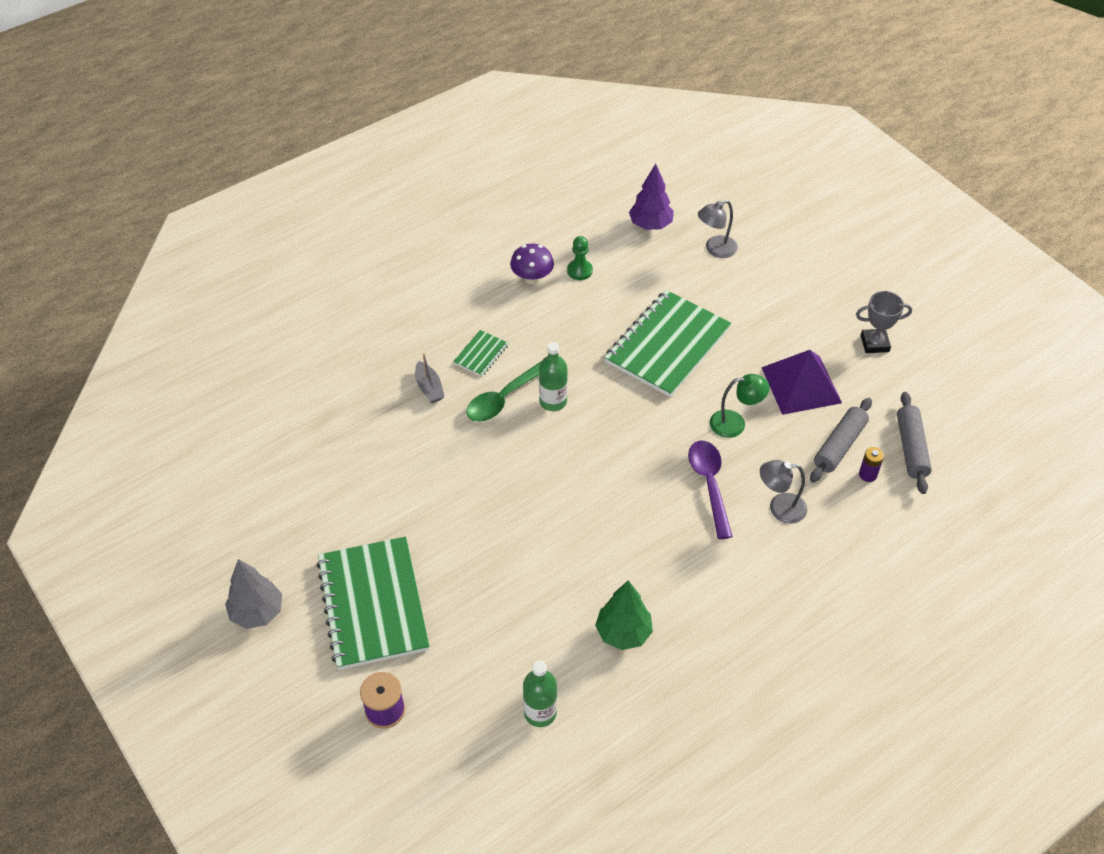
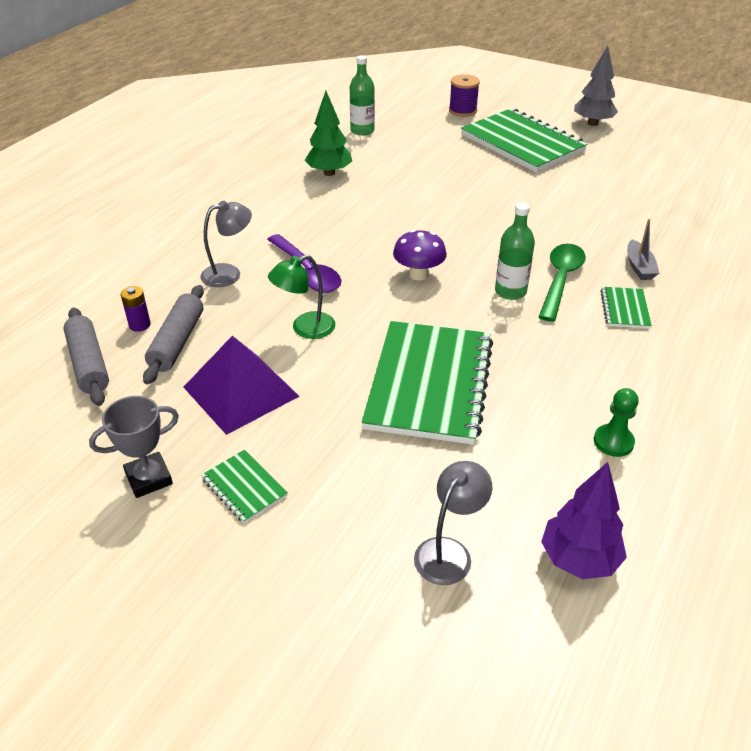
camera: 155 degrees right, 10 degrees down
(429, 388) = (639, 267): grey boat -> grey boat turned 135 degrees counterclockwise
(532, 278) = (661, 409): purple mushroom -> purple mushroom (418, 274)
(816, 319) = (244, 487): none -> green notebook

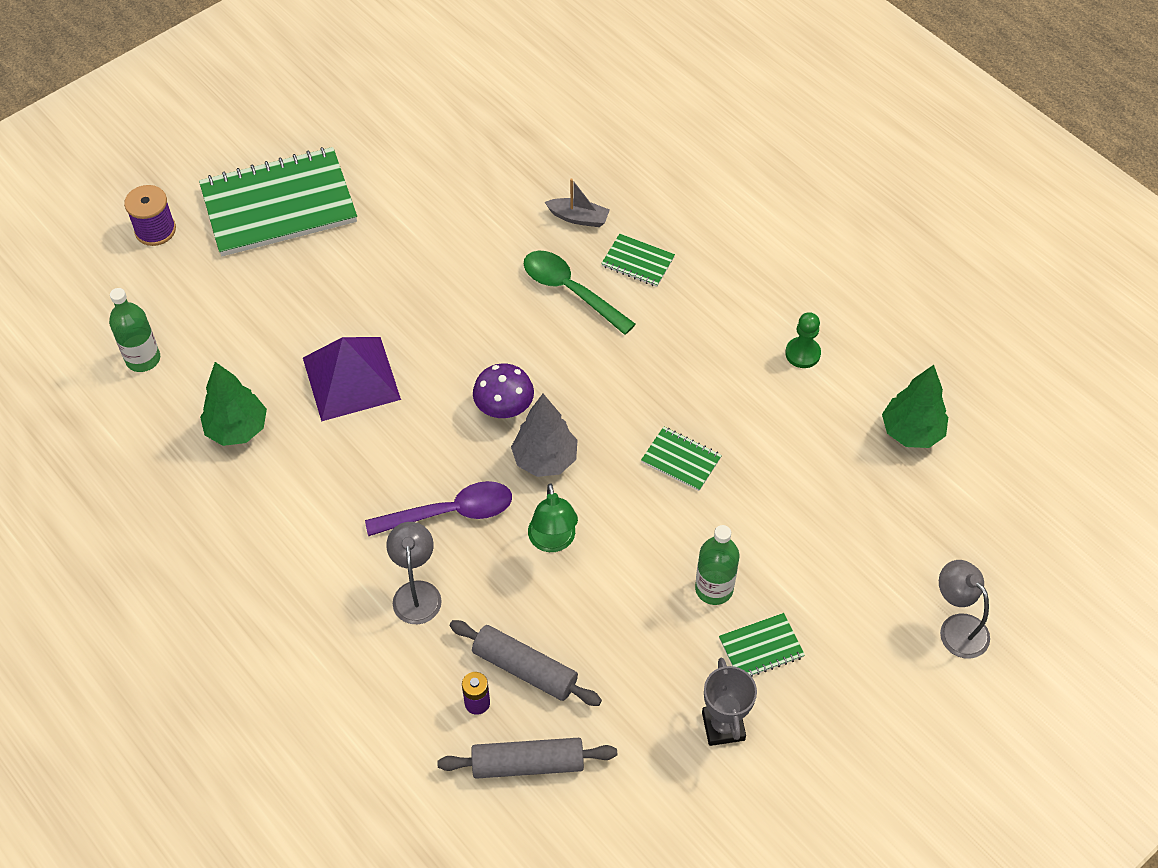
camera: 70 degrees left, 15 degrees up
(240, 391) = (630, 624): purple pyramid -> purple pyramid (351, 378)
(429, 384) = (681, 460): green notebook -> green notebook, size x0.43
(449, 552) = (878, 515): grey lamp -> grey lamp (957, 627)
(510, 291) = (570, 340): green bottle -> green bottle (714, 589)
(579, 559) = (911, 432): purple tree -> green tree
(592, 123) = (271, 116): grey tree -> grey tree (545, 460)

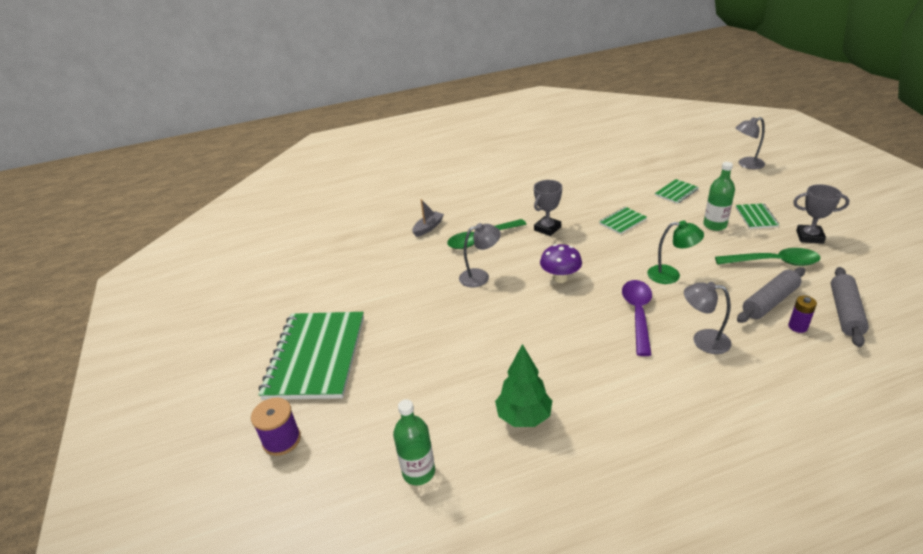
camera: 65 degrees left, 20 degrees down
(351, 378) = (503, 343): purple pyramid -> none
(479, 316) = (480, 276): none -> grey lamp
(545, 460) = (606, 268): grey tree -> none
(626, 365) = (547, 228): none -> grey trophy
(630, 674) = (773, 262): none -> green spoon
(638, 262) = (474, 213): green notebook -> green notebook (676, 192)
(802, 353) = (565, 176): green pawn -> none
(911, 432) = (626, 157): green tree -> none

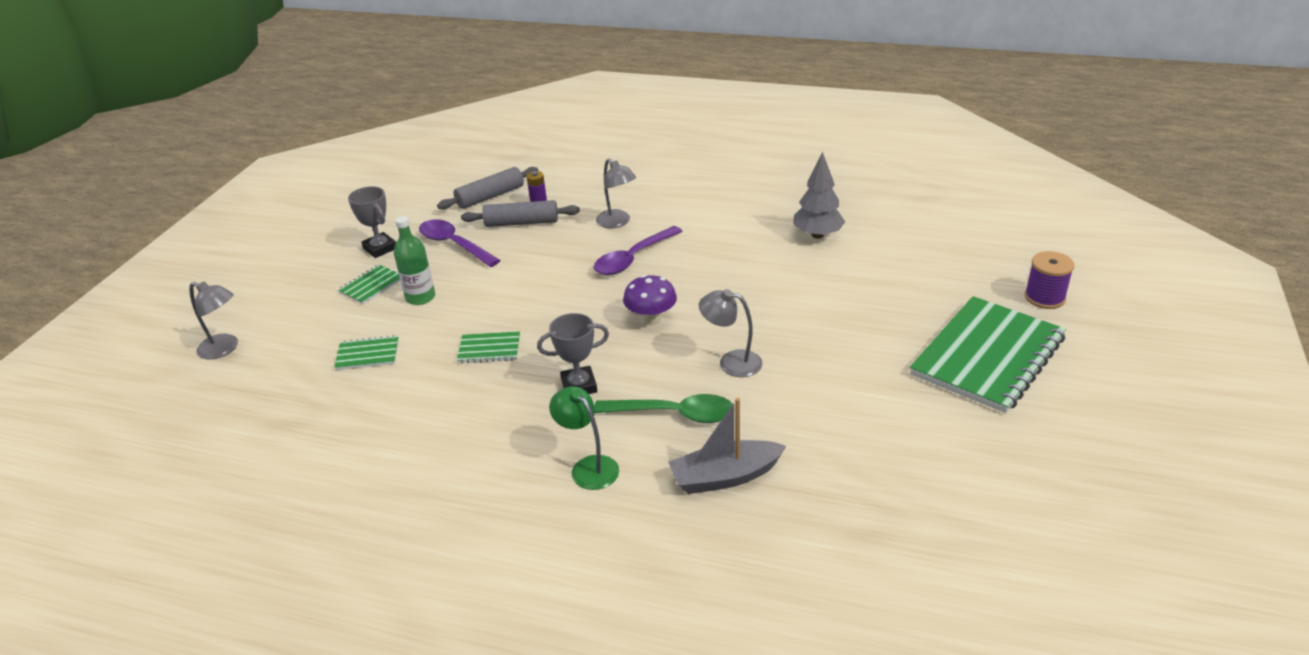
camera: 145 degrees left, 0 degrees up
(418, 472) = (928, 237): green bottle -> none
(428, 228) = (725, 477): grey boat -> grey boat, size x1.56
(523, 417) = (817, 235): green tree -> grey tree
(671, 275) = (551, 274): green lamp -> green lamp (588, 467)
(773, 262) = (454, 244): green spoon -> purple spoon

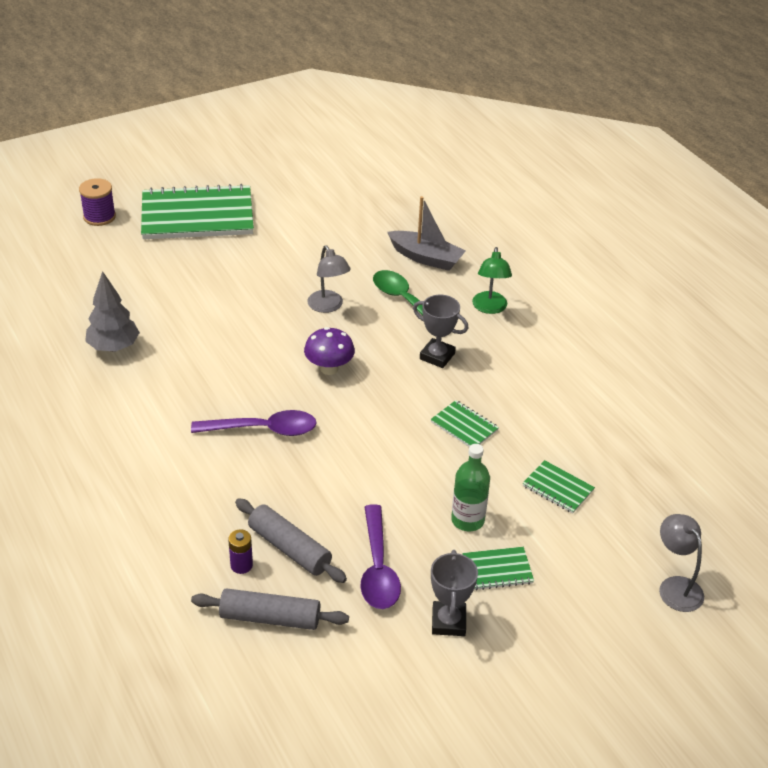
camera: 140 degrees left, 5 degrees up
(617, 222) = (217, 479): grey lamp -> none

